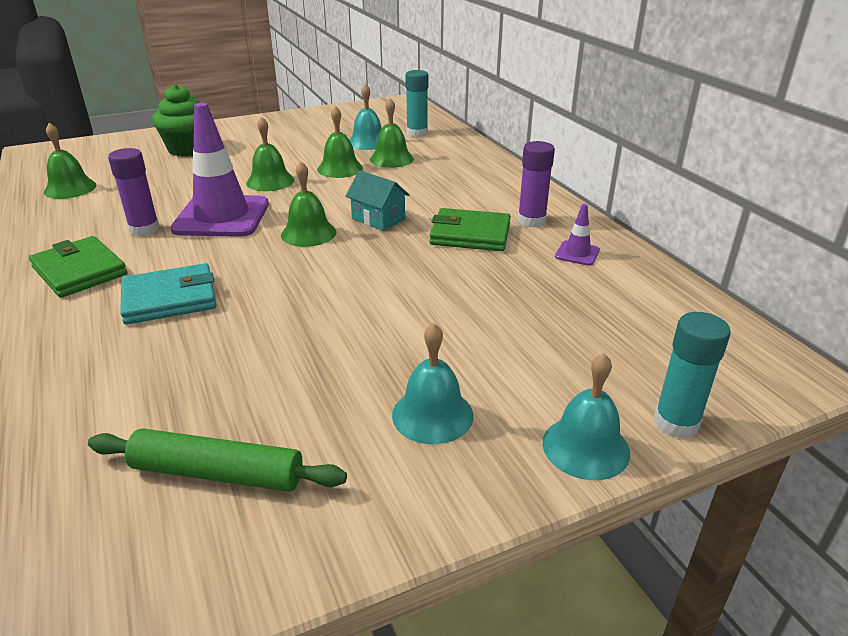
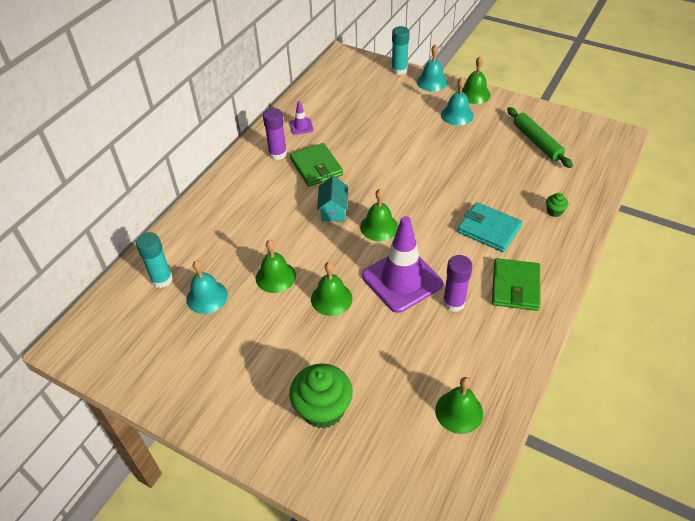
camera: 125 degrees left, 15 degrees up
(82, 373) = (554, 211): none -> green cupcake
(391, 159) = (233, 261): green bell -> green bell (474, 94)

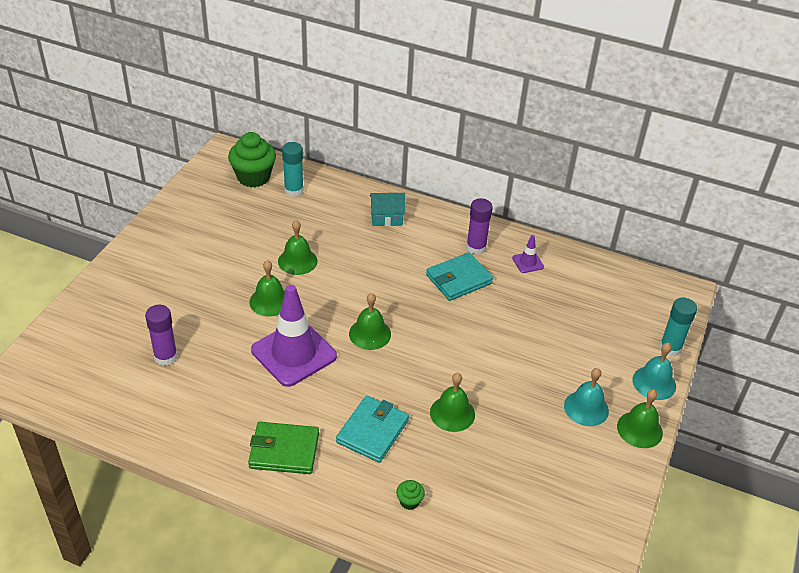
camera: 80 degrees right, 5 degrees down
(207, 297) = (273, 220): turquoise bell -> none
(316, 167) = (459, 279): green wallet -> turquoise wallet
(323, 409) = (147, 302): green cupcake -> green cupcake (253, 177)
(333, 210) = (392, 296): turquoise house -> turquoise house (386, 218)
(454, 303) = (262, 395): purple glue stick -> purple glue stick (165, 357)
(459, 411) = (132, 395): green bell -> green bell (452, 413)
(537, 142) = (547, 495): green rolling pin -> none

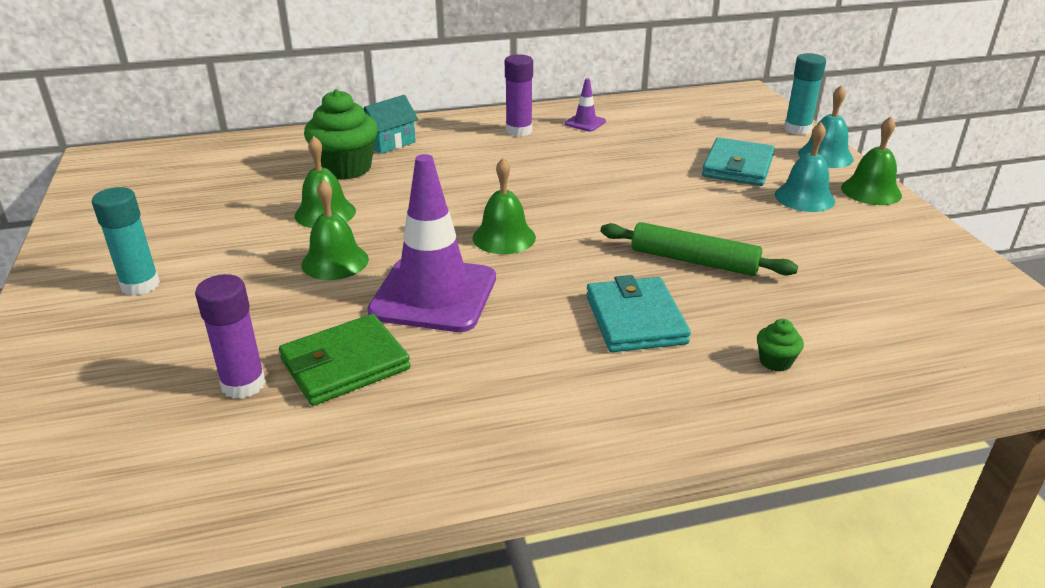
camera: 35 degrees left, 10 degrees down
(253, 177) = (169, 166): green cupcake -> green cupcake (346, 168)
(284, 450) = (556, 397): green wallet -> green wallet (345, 364)
(294, 190) = (241, 159): turquoise glue stick -> turquoise glue stick (140, 285)
(452, 413) = (694, 261): green bell -> green rolling pin
(459, 279) = (536, 158): turquoise wallet -> turquoise wallet (737, 166)

